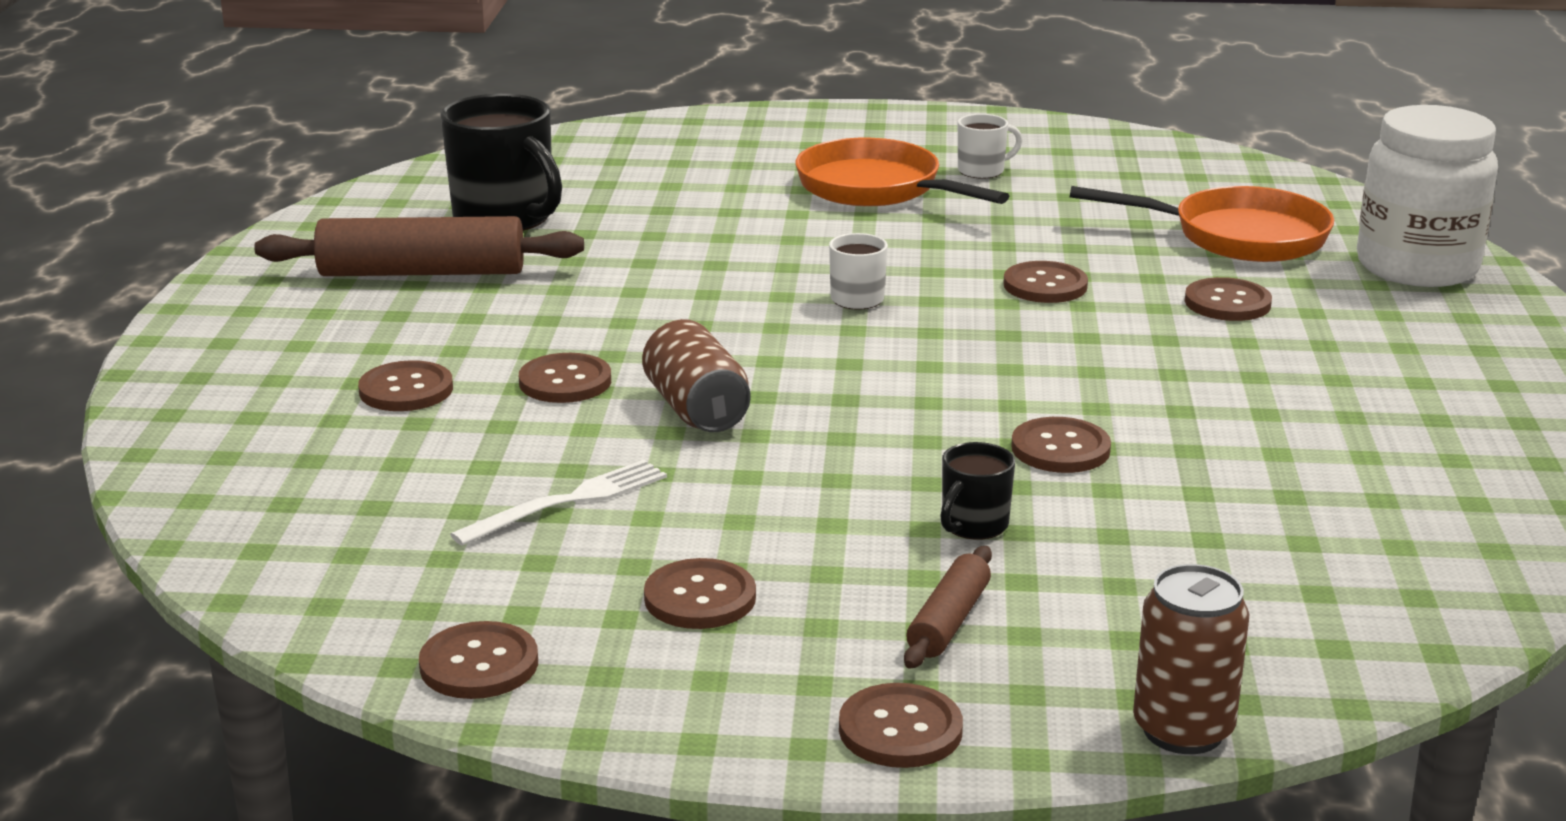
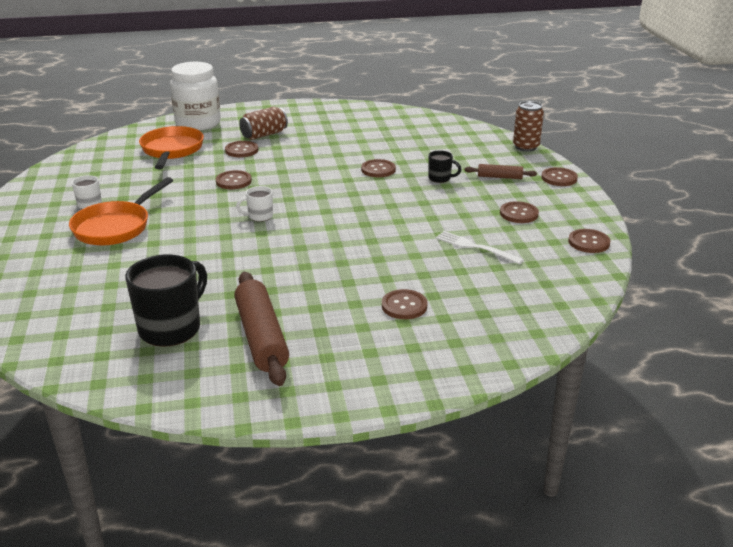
camera: 105 degrees left, 5 degrees up
(565, 382) = (374, 268): brown button -> none
(696, 409) = (384, 235): brown can -> brown can (264, 135)

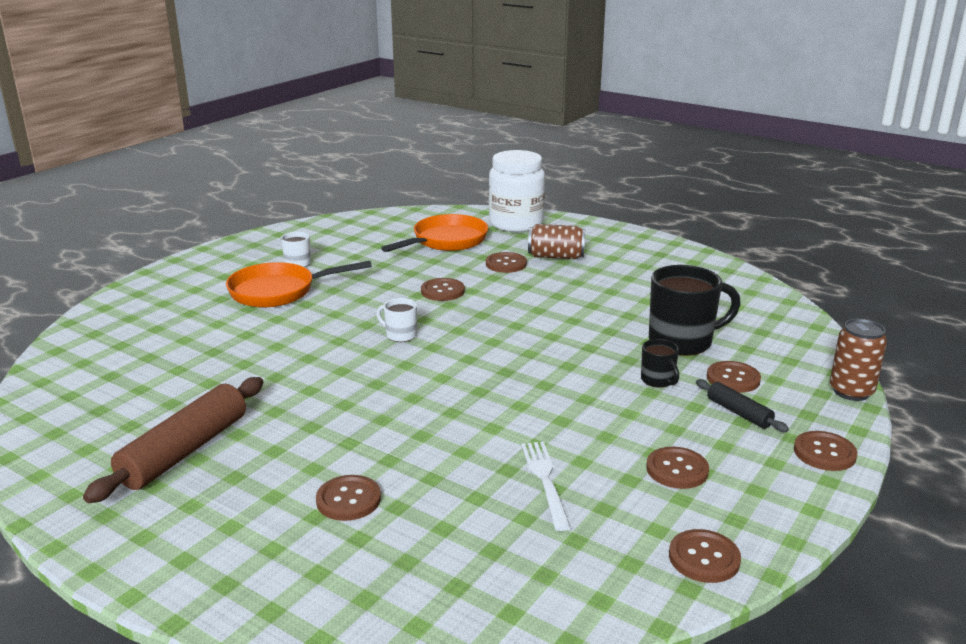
camera: 45 degrees right, 5 degrees down
(171, 328) = (147, 401): black mug -> black mug (682, 342)
(378, 170) = (604, 339): brown button -> brown button (733, 378)
(499, 177) = (739, 413): brown rolling pin -> black rolling pin

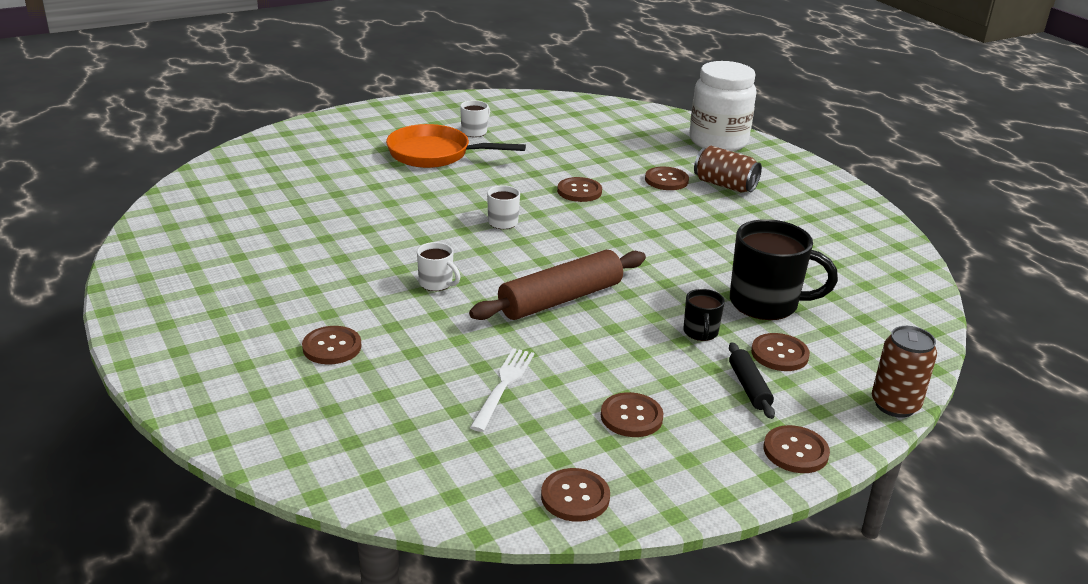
camera: 25 degrees right, 5 degrees up
(185, 451) = (247, 269): brown rolling pin -> brown rolling pin (560, 299)
(393, 407) = (436, 283): none -> white mug
(446, 241) = (631, 143): orange pan -> none

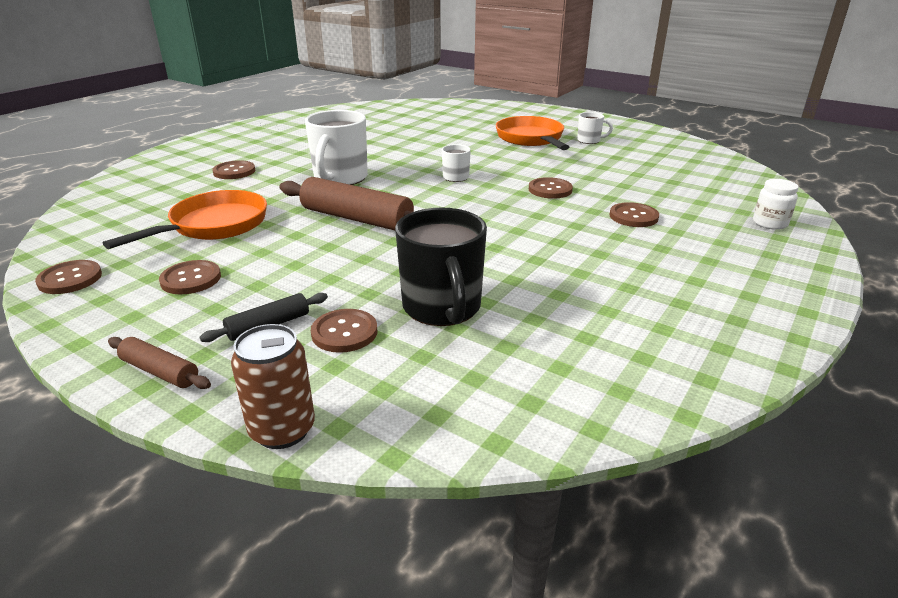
camera: 65 degrees right, 0 degrees up
(436, 283) = (340, 178): white mug -> white mug, size x2.02
(503, 386) = (214, 225): white fork -> orange pan
(700, 333) = (352, 284): black mug -> none
(718, 141) = (769, 223): white jar -> white jar, size x0.46
(725, 185) = (674, 244): brown can -> none
(795, 451) = (160, 371): brown button -> brown rolling pin

